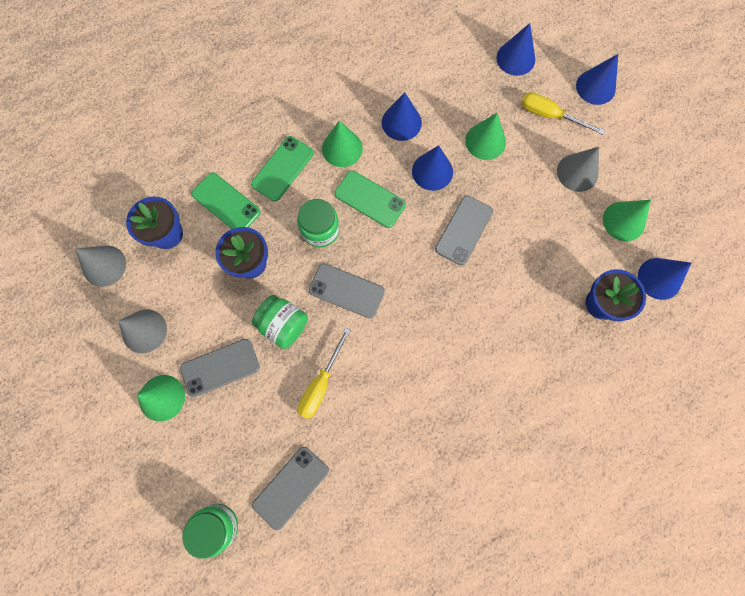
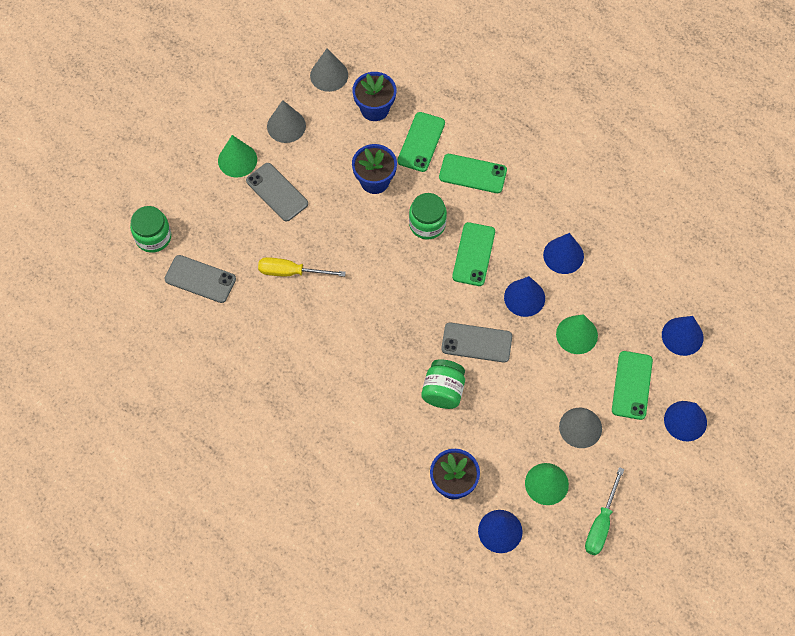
camera: 70 degrees right, 10 degrees down
(284, 325) = (330, 226): green jar -> green jar (443, 391)
(342, 148) = (514, 214): green cone -> none
(346, 290) = (380, 264): grey phone -> none
(549, 115) = (631, 385): yellow screwdriver -> green phone
(673, 190) = (601, 523): none -> green screwdriver

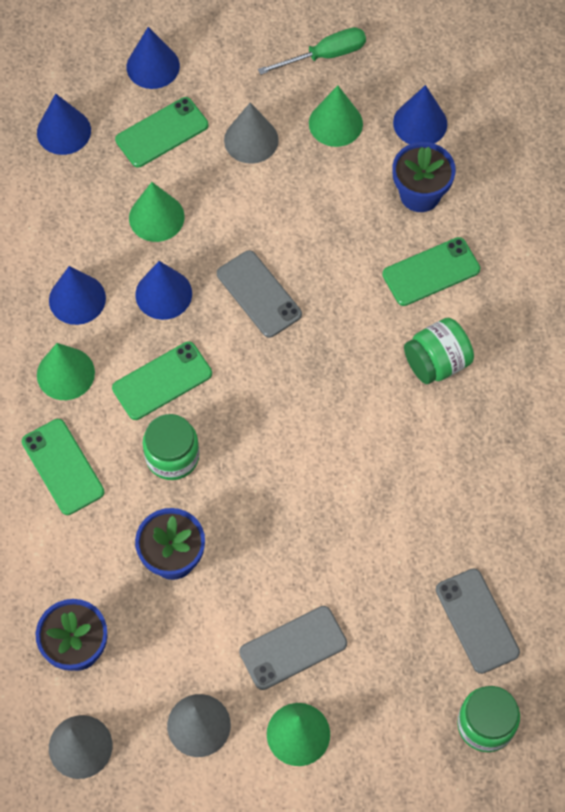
camera: 135 degrees left, 0 degrees up
(277, 192) = (293, 647): grey phone -> grey phone turned 60 degrees clockwise
(291, 272) = (370, 537): yellow screwdriver -> none
(421, 142) = (73, 556): green phone -> green phone (431, 272)
(443, 391) = (341, 279): green jar -> green jar (436, 362)
(524, 215) = (65, 373): none -> green cone

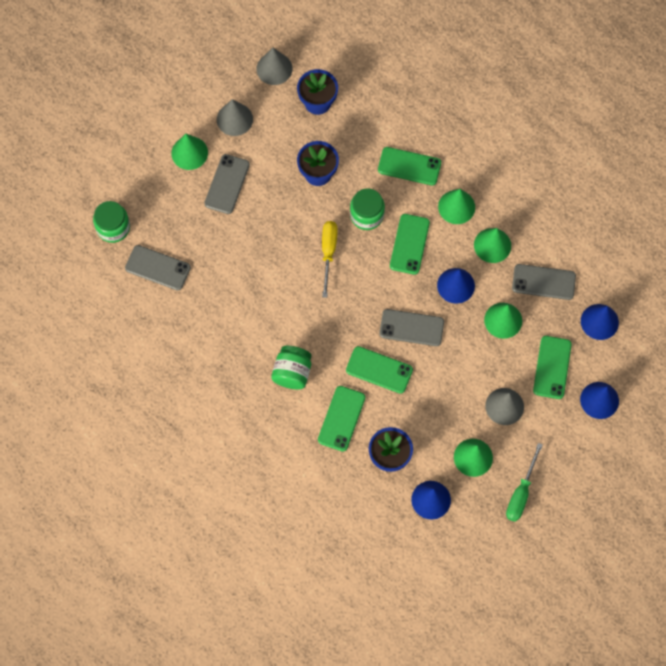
camera: 135 degrees right, 5 degrees up
(70, 216) = (543, 282): none -> grey phone
(77, 299) = (492, 245): blue cone -> green cone
(260, 454) = (328, 252): none -> yellow screwdriver
(340, 283) = (379, 370): none -> green phone

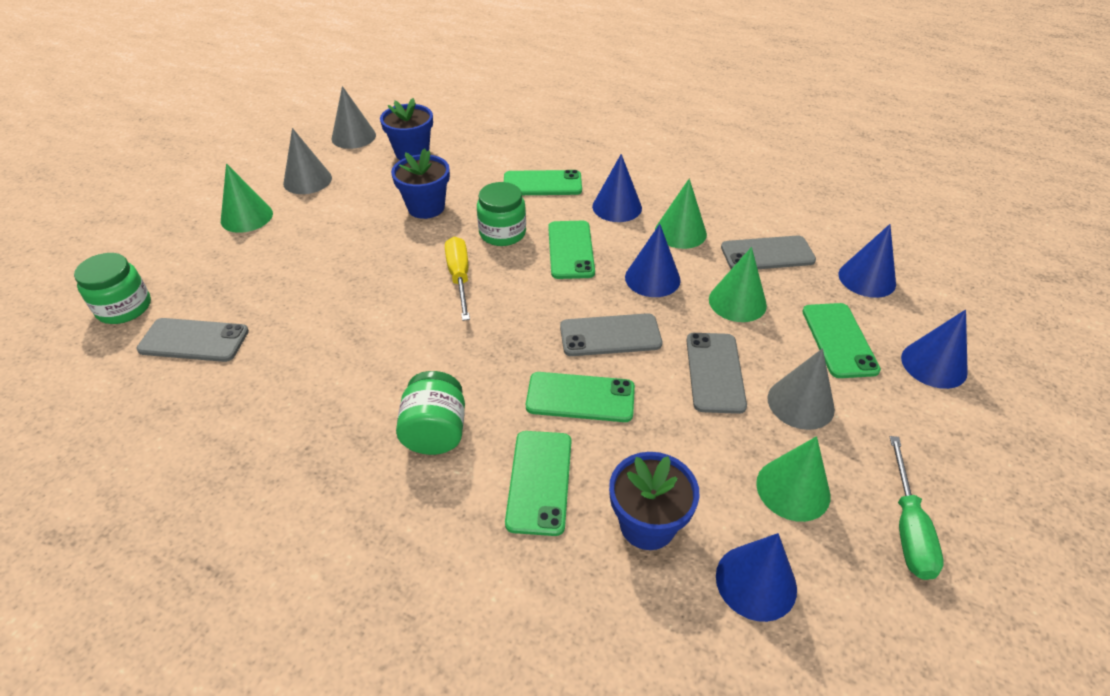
camera: 15 degrees left, 25 degrees down
(227, 184) = (301, 236): grey phone -> grey phone (715, 372)
(456, 207) = (617, 207): green cone -> blue cone

